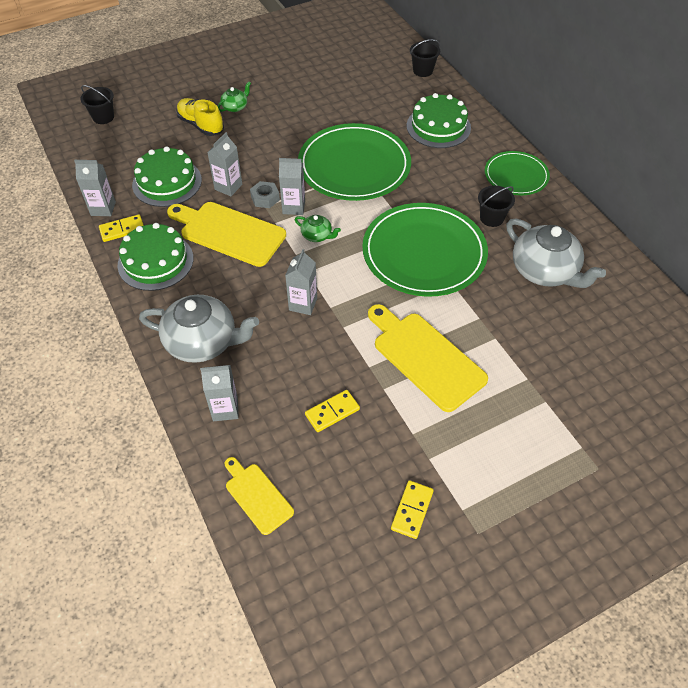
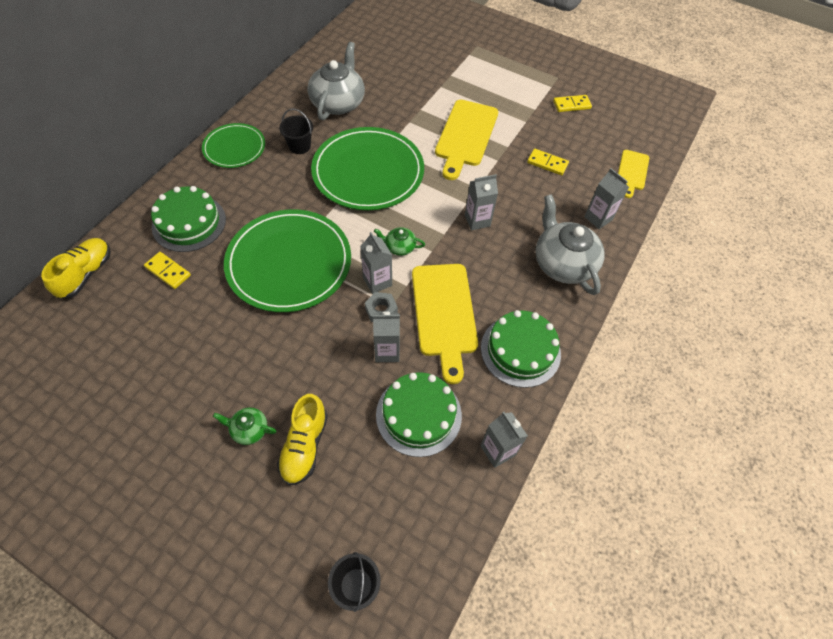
camera: 125 degrees left, 5 degrees up
(122, 230) = (509, 408): yellow domino -> yellow domino (168, 271)
(317, 235) = (399, 247): green teapot -> green teapot turned 75 degrees counterclockwise
(423, 71) = (86, 274): black bucket -> yellow shoe

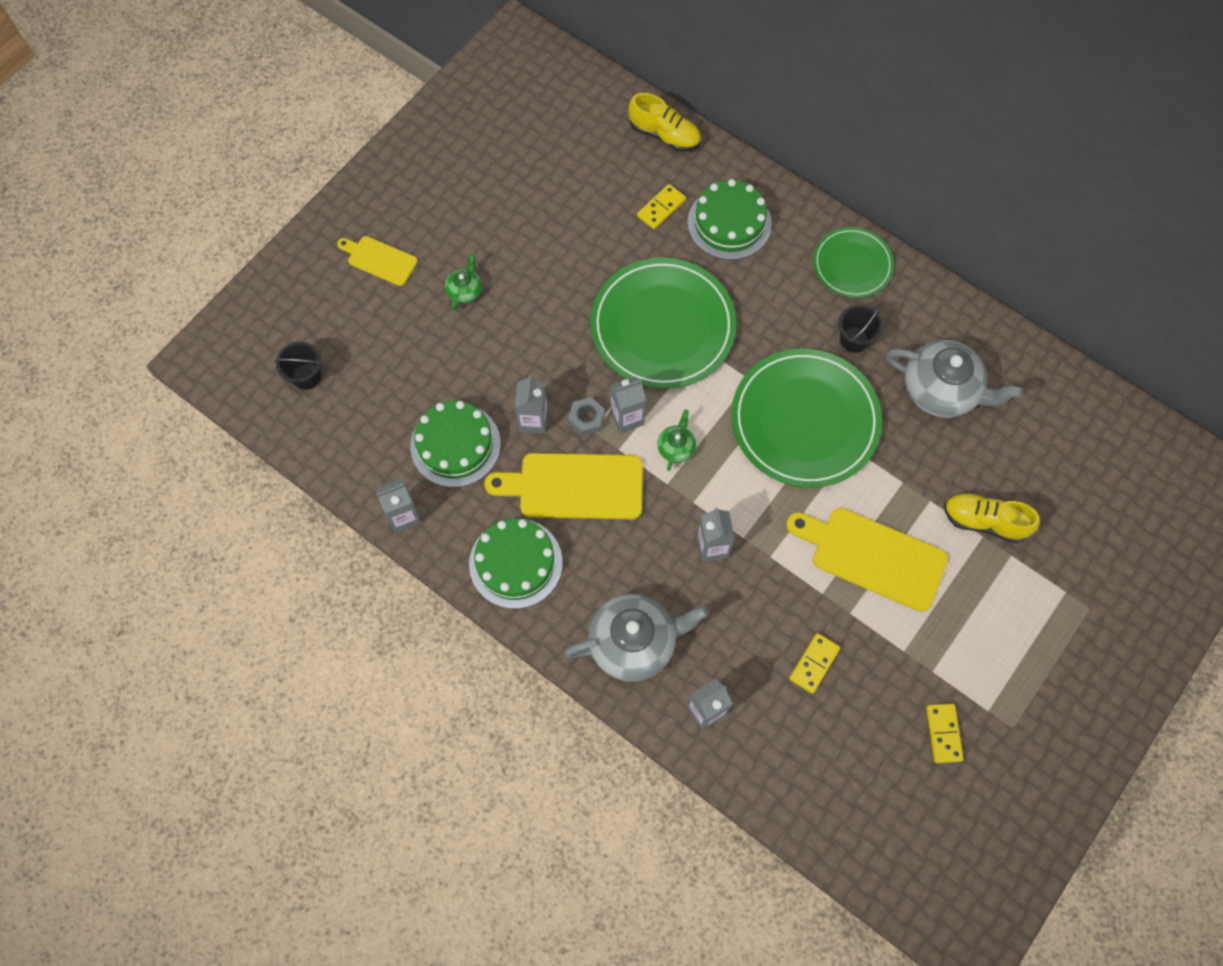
camera: 100 degrees right, 10 degrees up
(304, 446) = (440, 338): yellow shoe -> yellow shoe (984, 521)
(632, 172) = (793, 789): yellow cutting board -> yellow cutting board (379, 260)

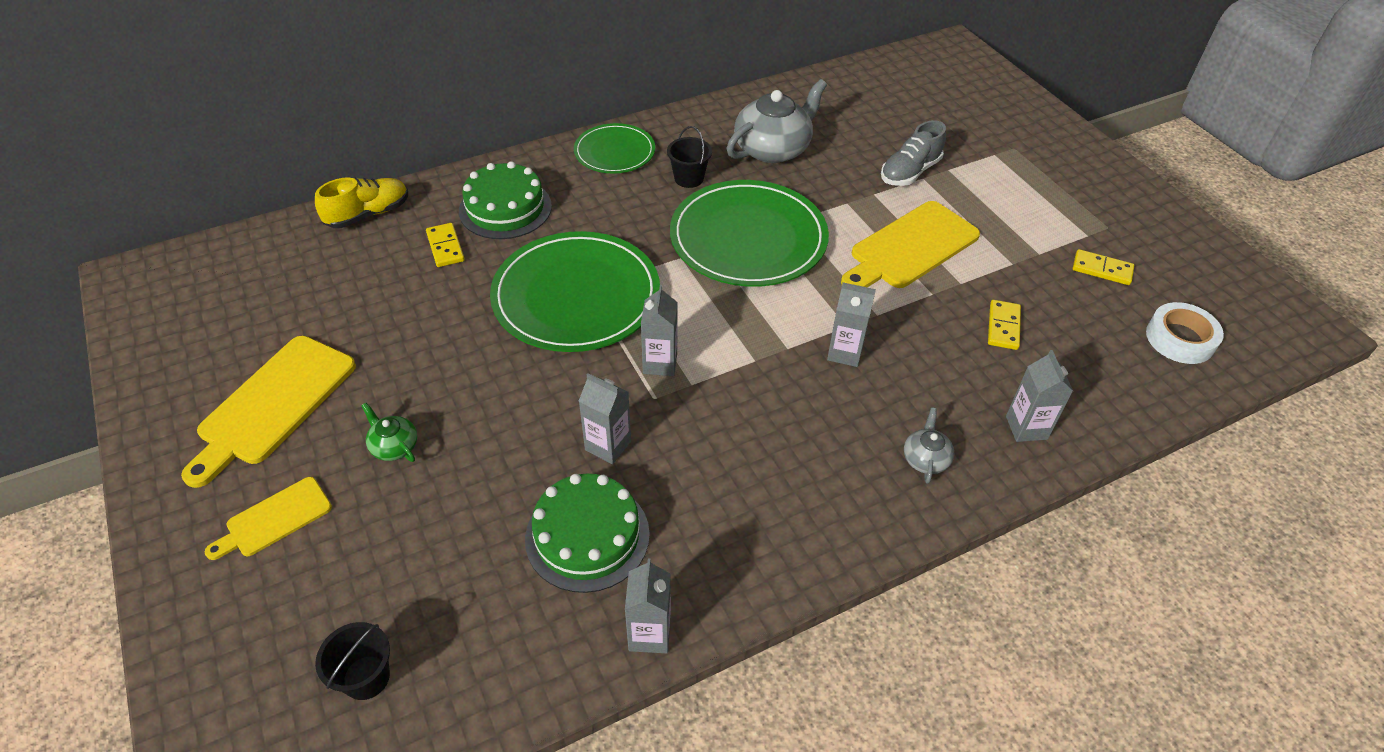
camera: 65 degrees left, 20 degrees down
(516, 563) = (777, 533): green cake -> none
(574, 486) = (712, 439): yellow cutting board -> yellow cutting board (273, 404)
(586, 419) = (638, 397): grey nut -> none
(634, 642) = (925, 458): grey teapot -> grey teapot, size x0.47
(676, 447) = (718, 337): green teapot -> none
(814, 664) = (1003, 327): yellow domino -> yellow domino turned 45 degrees clockwise
(885, 821) = (1180, 339): none -> white tape
(984, 521) = (909, 172): yellow shoe -> grey shoe

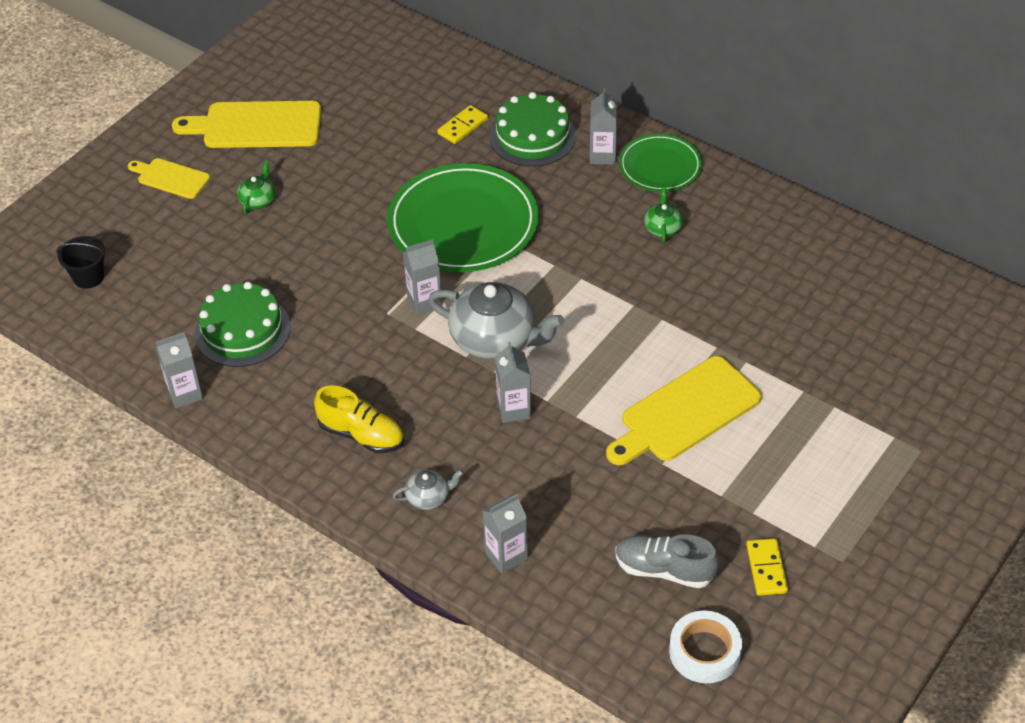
camera: 65 degrees right, 0 degrees up
(368, 214) = (467, 68): yellow shoe -> yellow shoe (361, 435)
(608, 445) = (325, 307): grey carton -> grey carton (602, 155)
(689, 178) = (663, 228): black bucket -> green teapot
(748, 238) = (612, 297): green plate -> none
(773, 149) = (755, 267): grey teapot -> grey teapot (495, 339)
(909, 172) = (804, 378): grey shoe -> grey shoe (664, 570)
(910, 248) = (685, 412): yellow cutting board -> yellow cutting board turned 60 degrees counterclockwise
(1003, 327) = (624, 510): yellow domino -> none

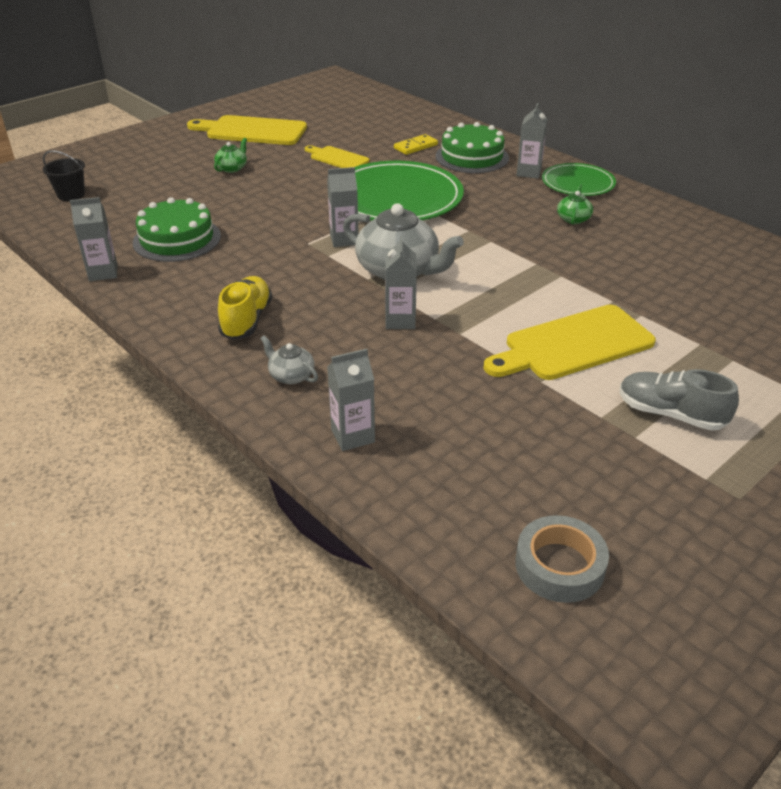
camera: 10 degrees right, 10 degrees down
(171, 178) = (171, 150): yellow cutting board -> yellow cutting board (337, 158)
(361, 435) = (247, 320): yellow shoe -> yellow shoe turned 120 degrees counterclockwise
(428, 497) = (291, 375): grey teapot -> grey teapot turned 135 degrees counterclockwise
(664, 570) = (525, 474): grey shoe -> grey shoe (670, 414)
(704, 652) = (559, 566): white tape -> grey tape
(766, 568) = (646, 491): yellow domino -> none

